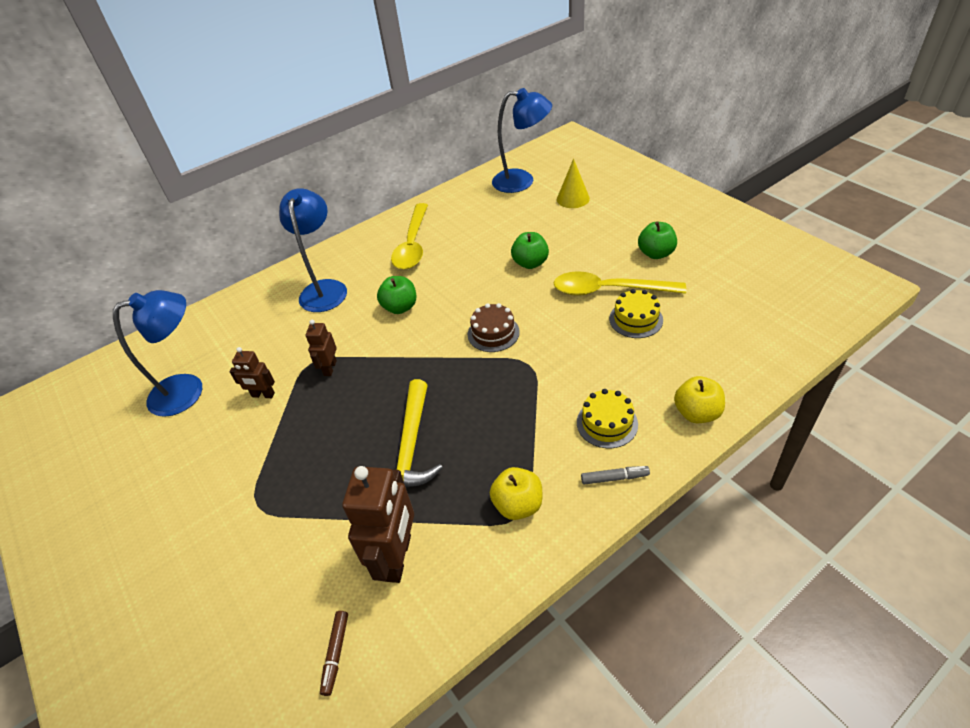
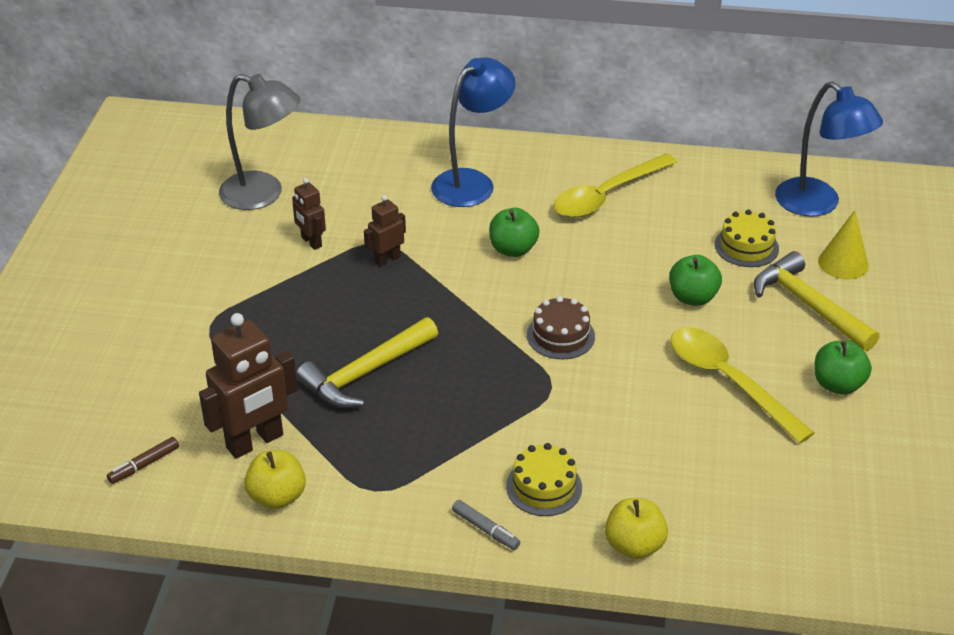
camera: 40 degrees right, 5 degrees down
(188, 390) = (263, 194): blue lamp -> grey lamp
(518, 505) = (384, 482): yellow apple -> yellow apple (277, 497)
(587, 228) = (808, 305): none -> yellow hammer
(636, 319) = (711, 427): yellow cake -> yellow cake (746, 246)

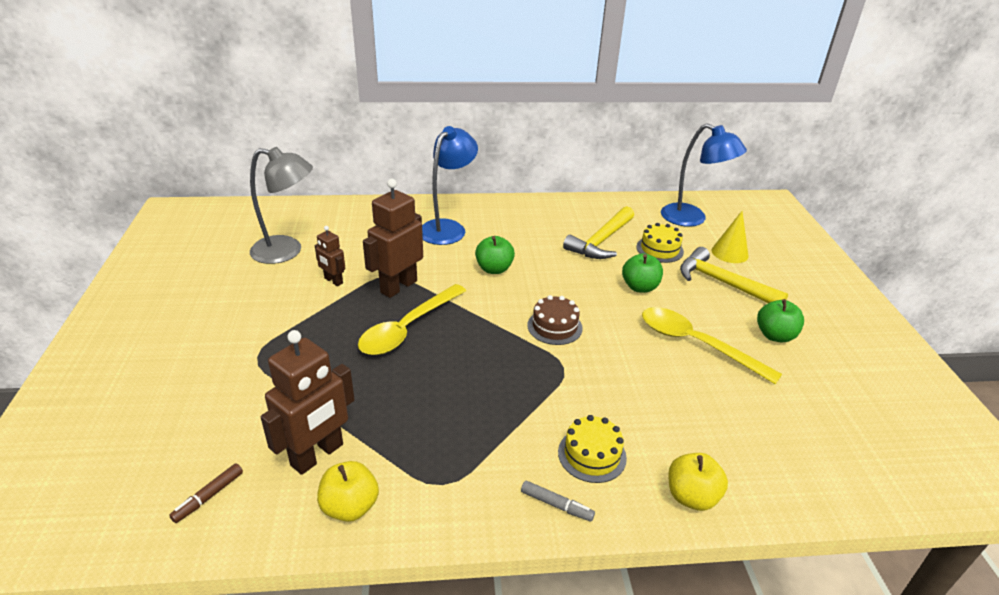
camera: 15 degrees left, 5 degrees down
(365, 373) = (405, 378): yellow hammer -> yellow hammer (601, 241)
(387, 259) = (398, 286): brown robot -> brown robot, size x1.86
(607, 195) = (548, 227): yellow spoon -> yellow spoon (408, 328)

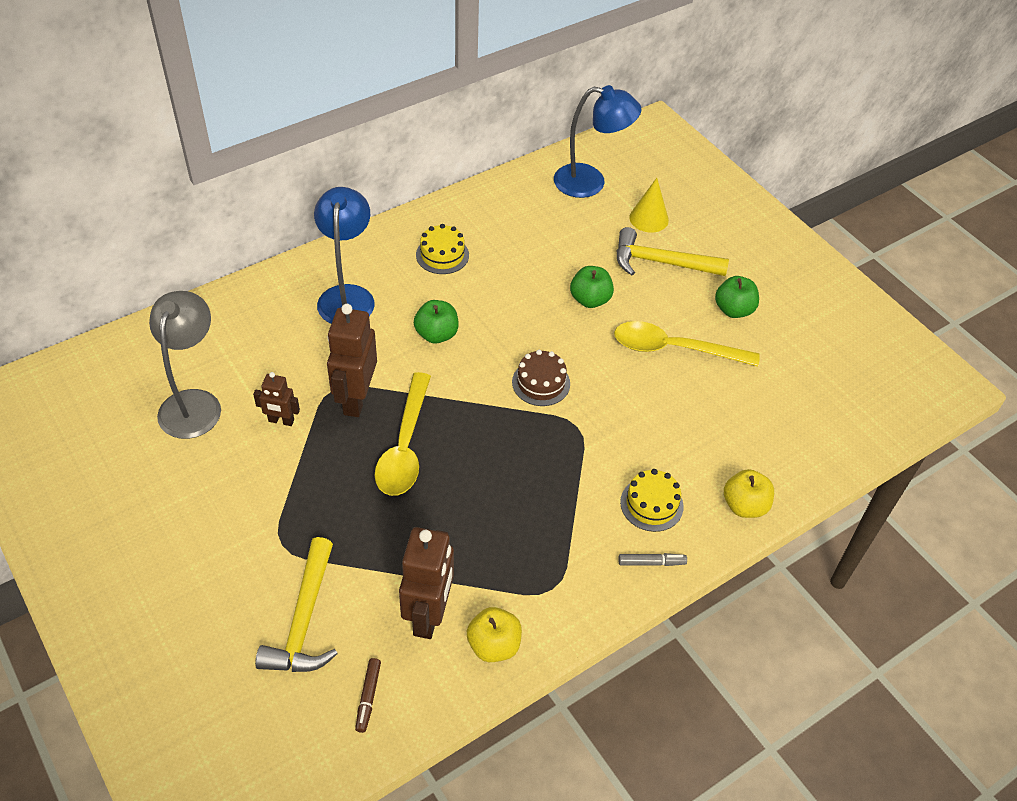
camera: 30 degrees left, 15 degrees up
(287, 251) = (194, 403): grey lamp -> grey lamp turned 60 degrees counterclockwise
(601, 241) = (519, 252): yellow hammer -> yellow hammer (304, 620)
(659, 249) = (581, 240): yellow cake -> yellow cake (442, 255)

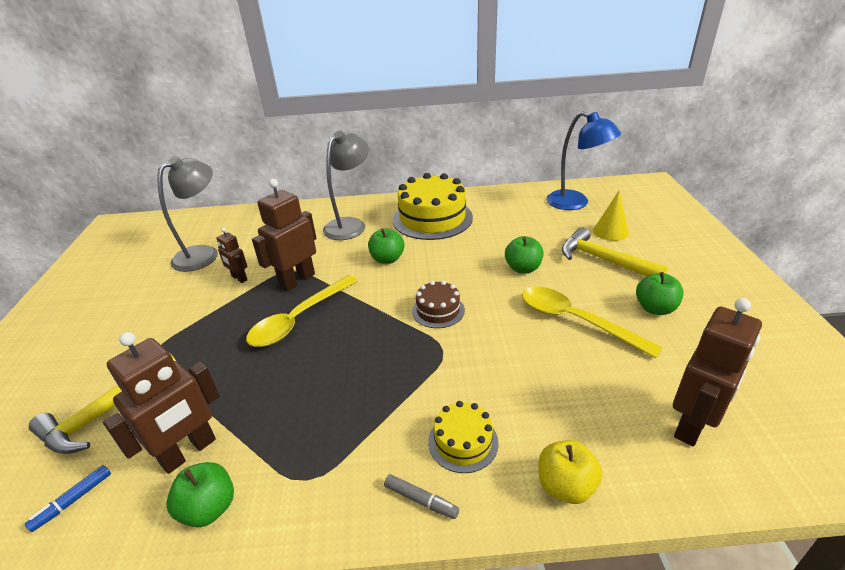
camera: 35 degrees right, 15 degrees down
(347, 296) = (350, 225): blue lamp -> grey lamp
(368, 697) = (73, 501): brown marker -> blue marker
(442, 255) = (432, 218): yellow cake -> yellow cake, size x1.97
(494, 645) = (209, 508): yellow apple -> green apple
(807, 419) = (692, 425): none -> brown robot

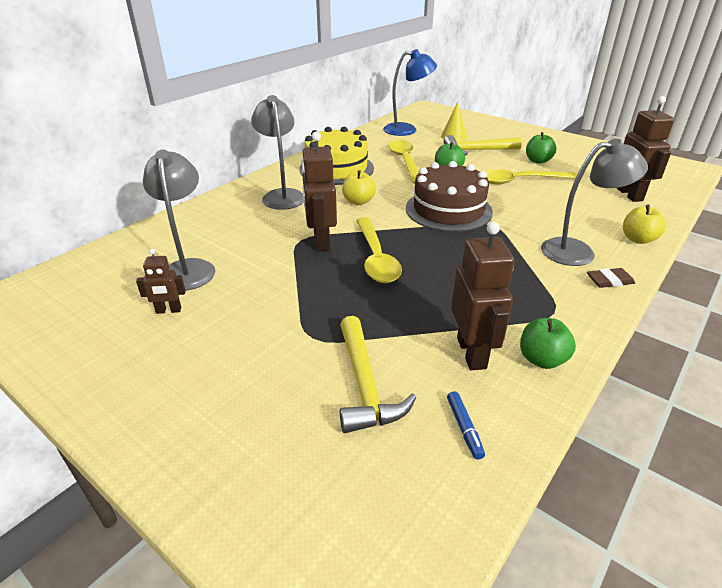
camera: 50 degrees left, 0 degrees up
(239, 278) = (268, 264): brown robot -> brown robot (168, 310)
(387, 259) = (358, 201): green apple -> yellow apple
(421, 500) = (609, 281): grey marker -> brown eraser
(438, 310) = (448, 210): brown cake -> brown cake, size x1.97
(463, 442) = (578, 251): yellow cake -> grey lamp
(502, 238) = (405, 161): none -> yellow spoon

